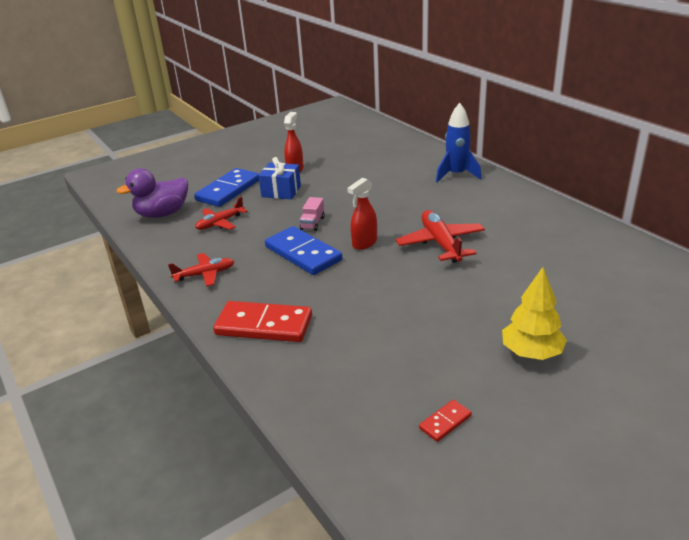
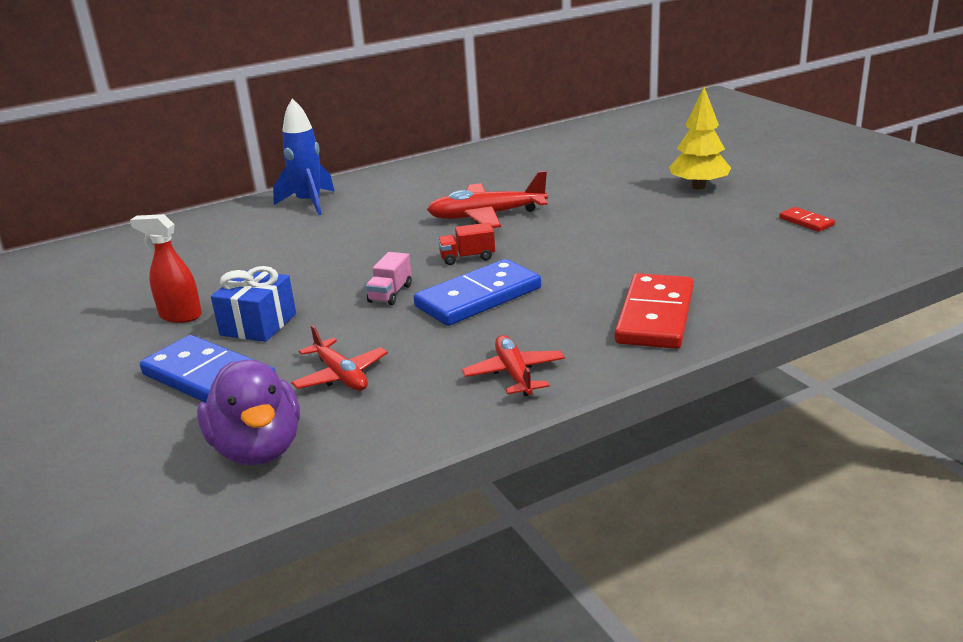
camera: 85 degrees left, 5 degrees down
(312, 223) = (390, 294): pink truck -> pink truck turned 90 degrees clockwise
(364, 243) = (467, 258): red spray bottle -> red truck

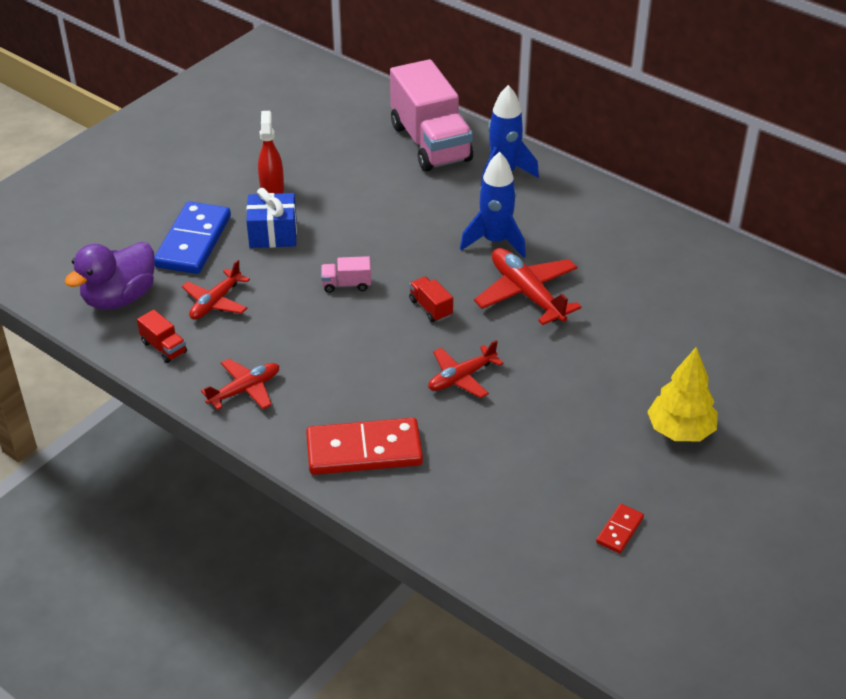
camera: 65 degrees right, 15 degrees up
(220, 227) = (430, 143): none -> pink truck
(391, 423) = (164, 347): none -> red truck
(401, 219) = (495, 241): none -> blue rocket
(478, 297) = (358, 336): blue domino -> none
(578, 257) = (461, 378): none -> red plane

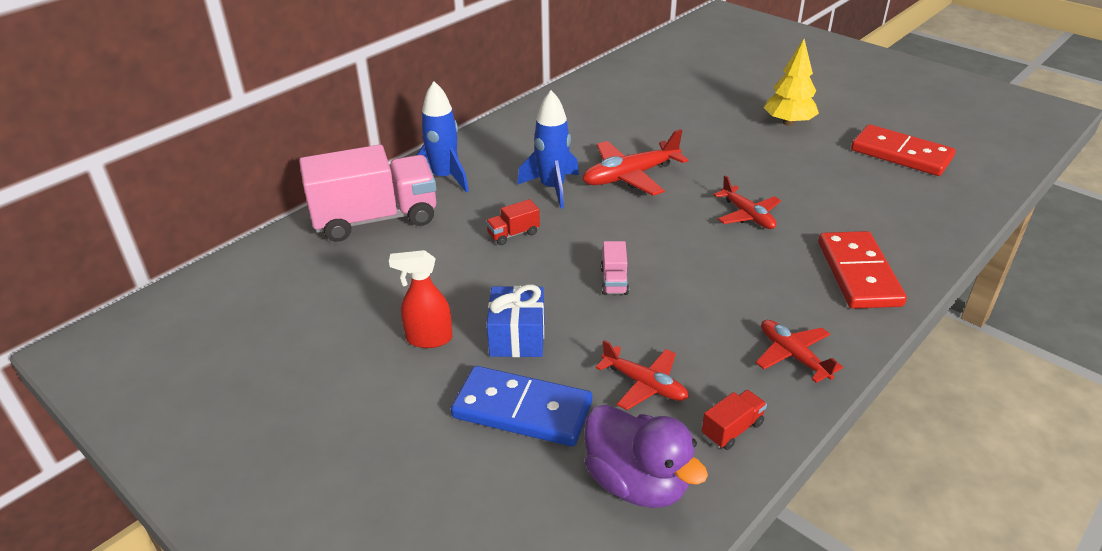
camera: 85 degrees left, 5 degrees down
(430, 308) = (651, 229): red truck -> red truck (513, 234)
(620, 530) = (901, 154): red domino -> red domino, size x2.16

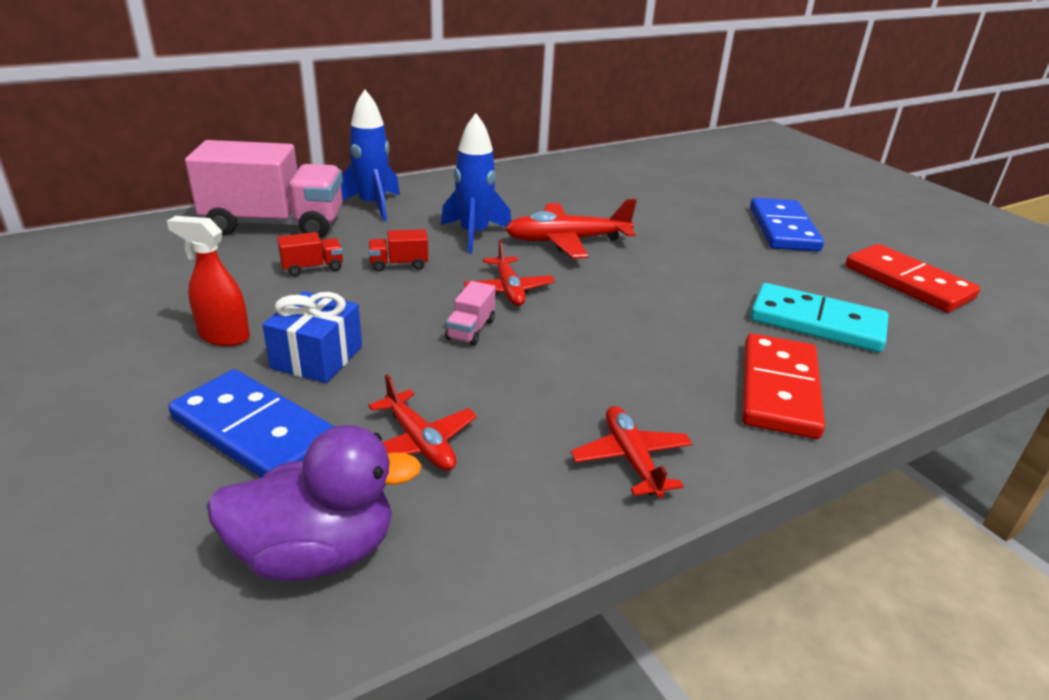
camera: 15 degrees right, 5 degrees down
(637, 482) = (316, 552): purple duck -> purple duck turned 75 degrees counterclockwise
(732, 429) = (488, 524): red truck -> red truck (313, 268)
(747, 215) = (675, 302): red plane -> red plane (509, 289)
(788, 122) = (783, 229): yellow tree -> blue domino
(855, 208) = (816, 323): none -> turquoise domino

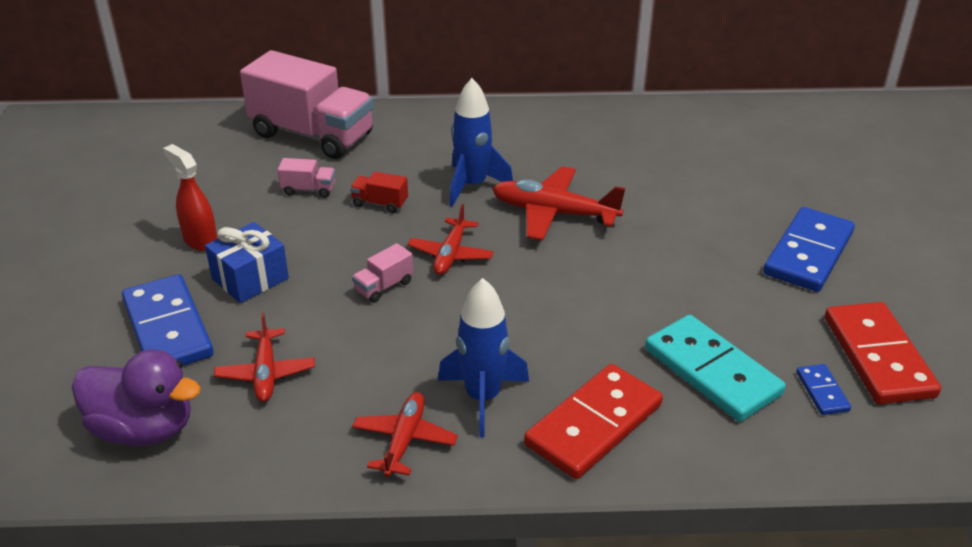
camera: 30 degrees right, 5 degrees up
(313, 268) = (309, 190): red truck -> pink truck
(373, 206) = (409, 130): blue rocket -> blue rocket (483, 398)
(904, 315) = (822, 391): none -> blue domino

